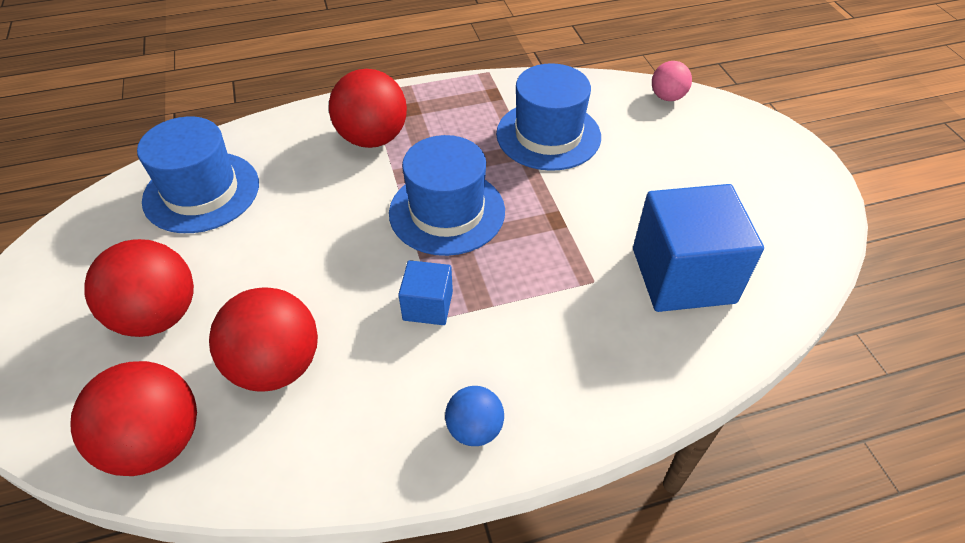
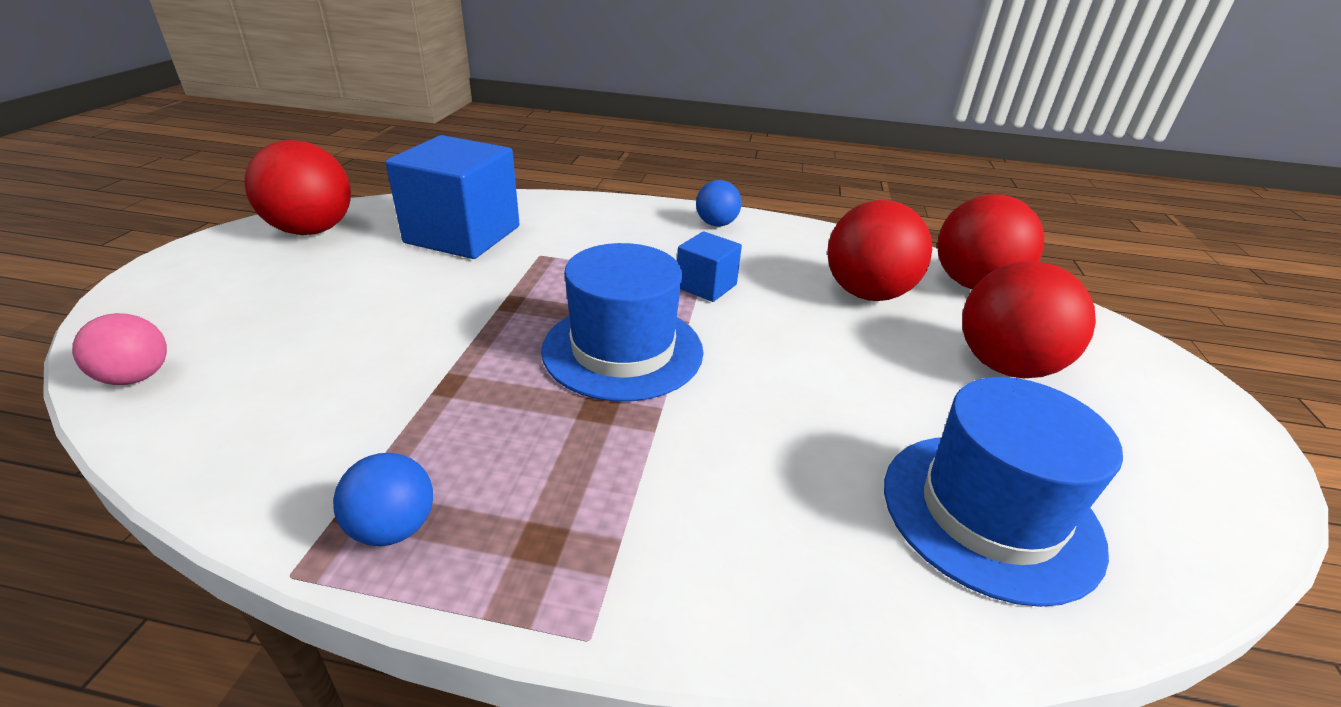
camera: 155 degrees left, 15 degrees down
(372, 138) = (653, 500): red ball -> red ball (312, 230)
(470, 93) = (393, 528): none -> blue ball
(548, 135) = (385, 391): blue hat -> none

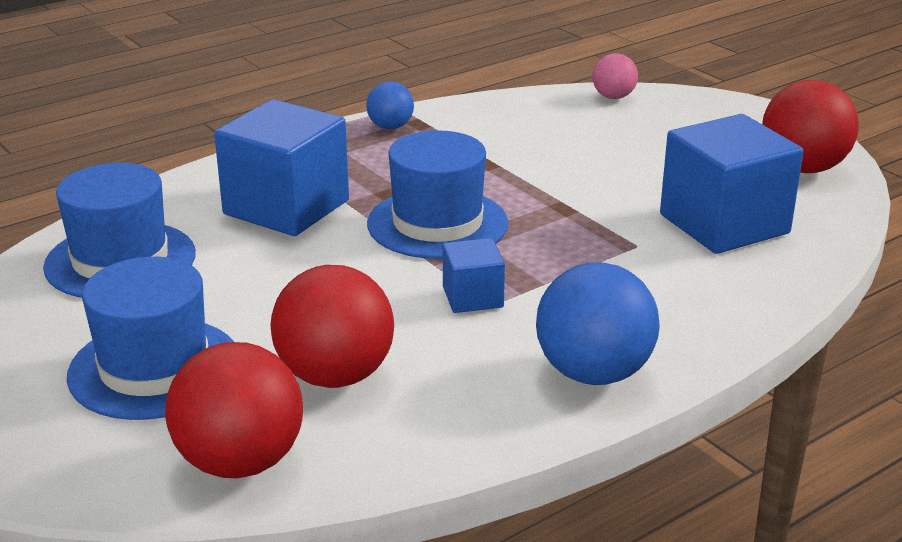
camera: 135 degrees right, 5 degrees down
(716, 224) = (593, 373): blue ball -> blue ball, size x1.81
(724, 467) = (286, 207): none -> blue cube
(1005, 366) = (154, 368): red ball -> blue hat

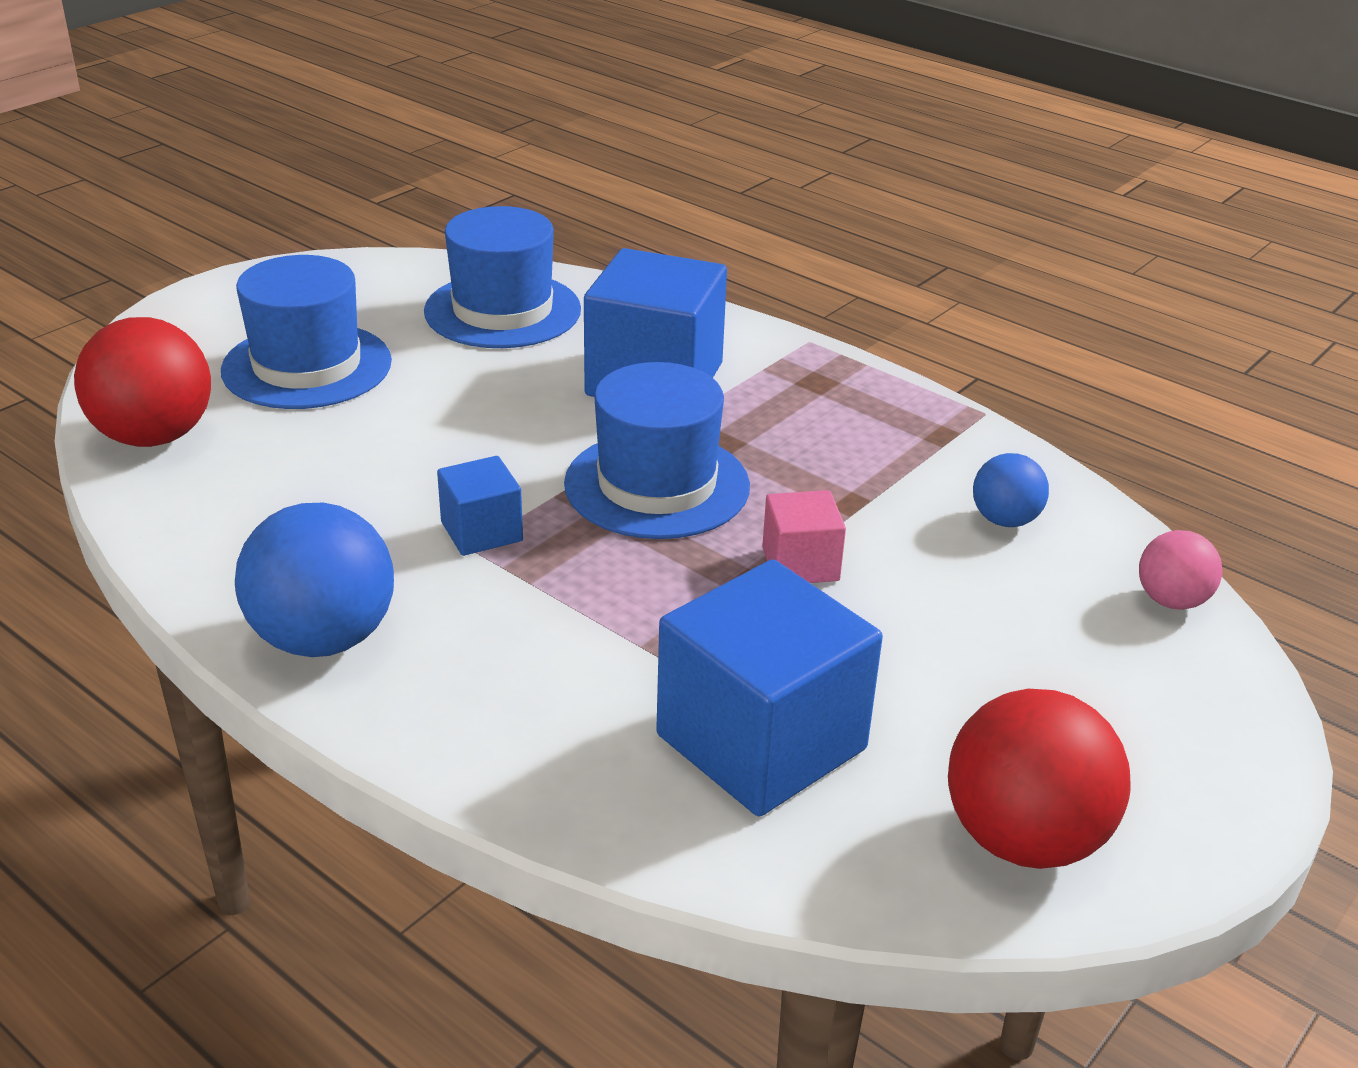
camera: 75 degrees right, 5 degrees up
(335, 376) = (302, 464): red ball -> none
(390, 127) = (915, 415): blue ball -> blue ball (1005, 520)
(550, 188) = (800, 564): none -> pink cube

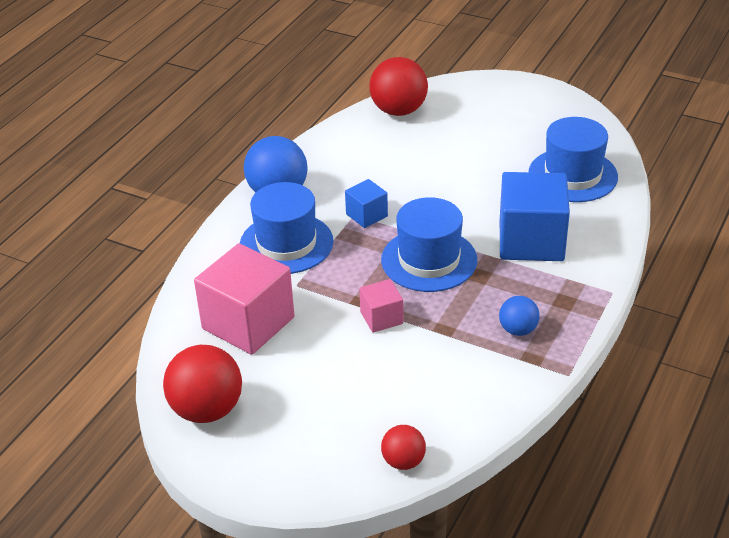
camera: 80 degrees right, 5 degrees up
(307, 366) = (479, 131): blue hat -> blue hat (286, 243)
(761, 742) = (248, 323): blue cube -> pink cube
(1005, 520) = (453, 390): blue ball -> blue ball (518, 330)
(1171, 600) = (403, 461): pink ball -> red ball

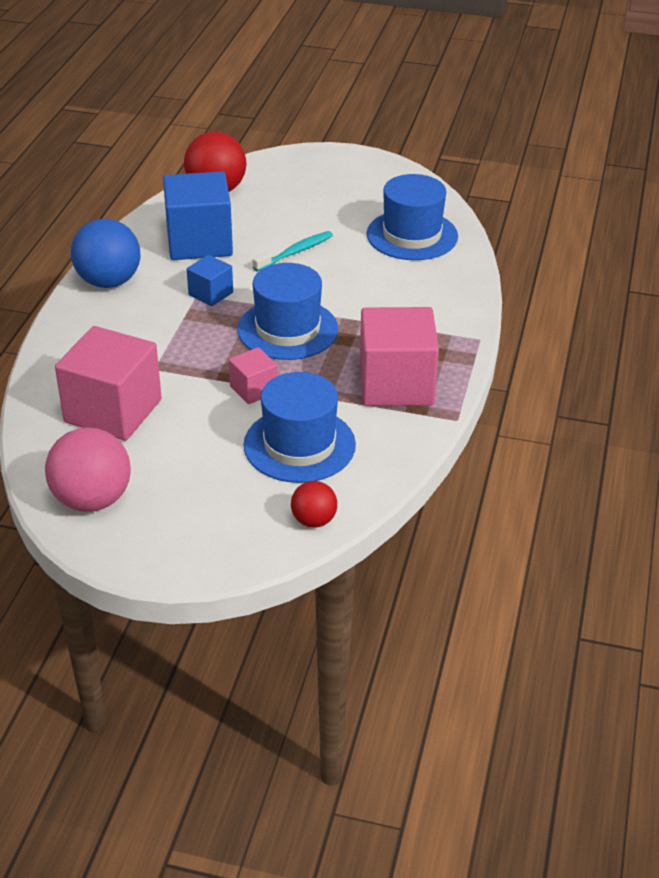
camera: 15 degrees left, 0 degrees up
(207, 410) = (92, 500): red ball -> pink ball
(286, 243) = (132, 330): blue hat -> blue hat (299, 445)
(456, 181) = (295, 252): none -> turquoise toothbrush
(518, 330) = (396, 384): blue ball -> pink cube
(531, 241) = (387, 300): blue cube -> blue cube (199, 242)

